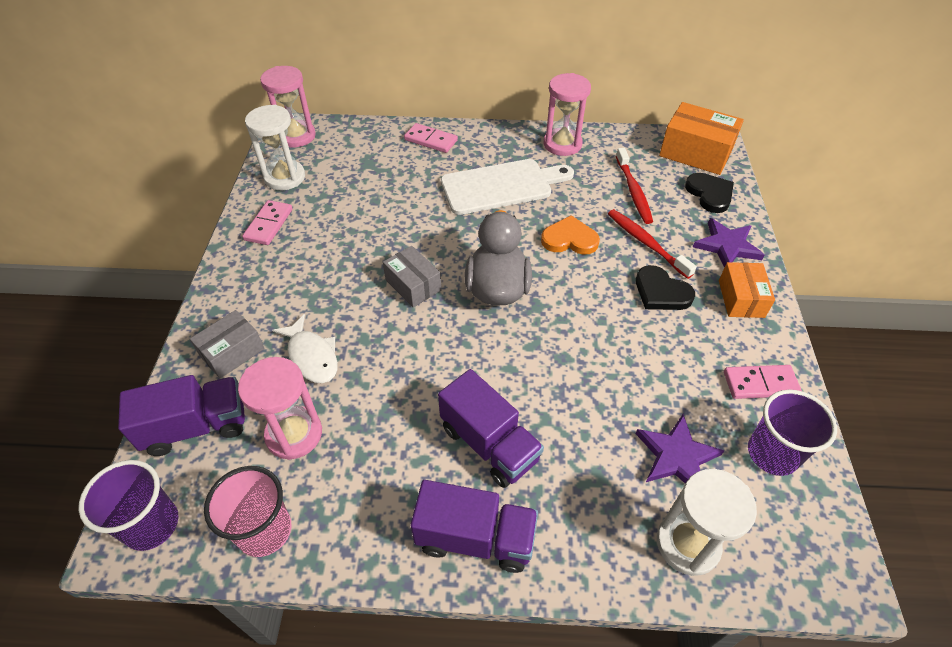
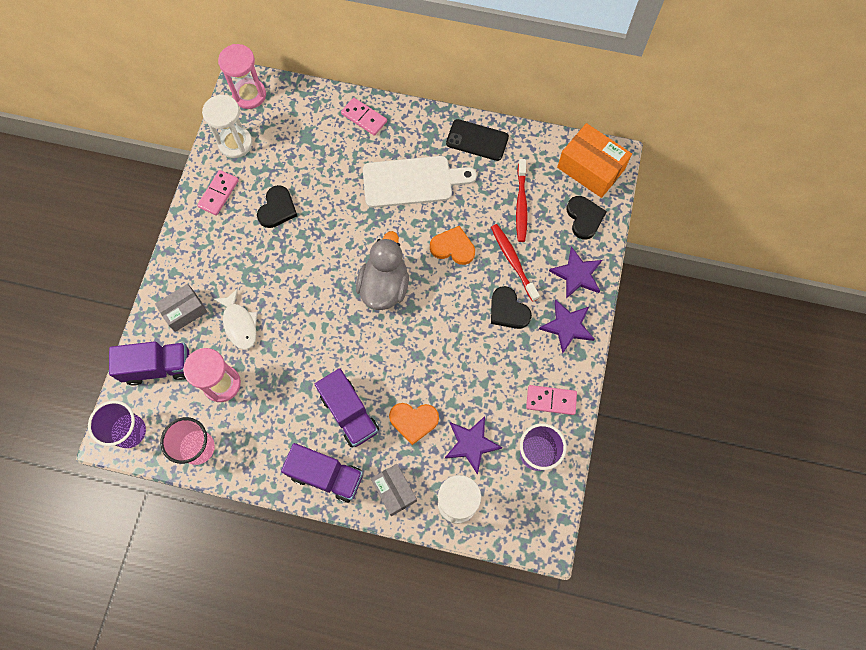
camera: 10 degrees right, 20 degrees up
(344, 230) = (277, 209): none -> black heart
(413, 285) = (322, 272): grey box -> grey box (394, 491)
(562, 144) = (477, 140): pink hourglass -> black phone
(584, 439) = (413, 421): none -> orange heart
(741, 299) = (567, 326): orange box -> purple star

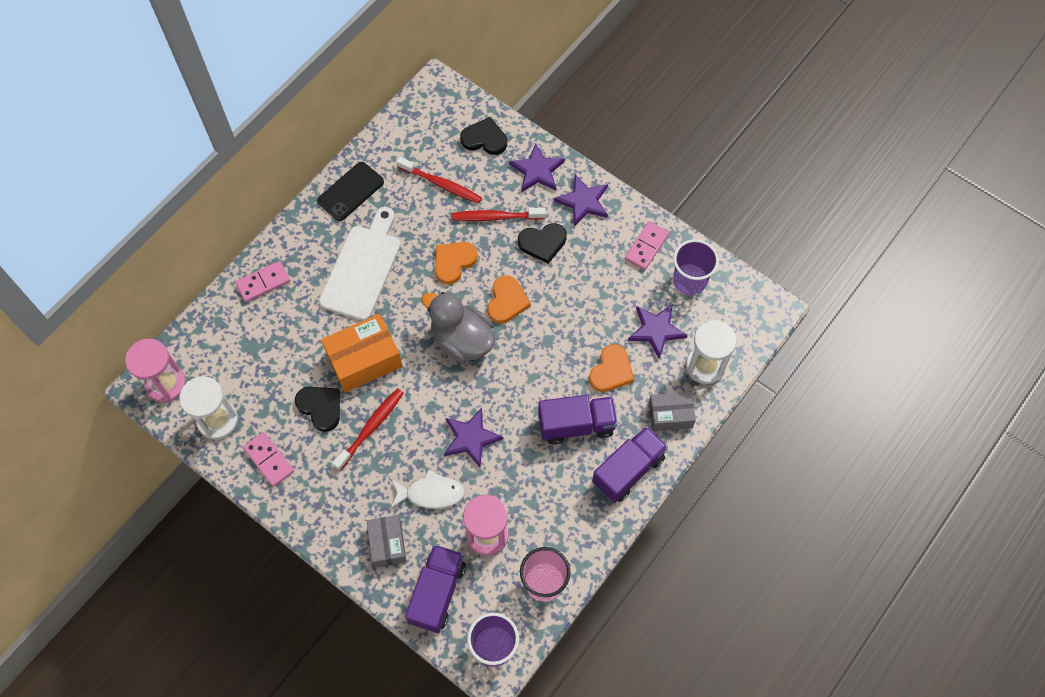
camera: 65 degrees left, 5 degrees down
(276, 253) = (371, 427): none -> red toothbrush
(300, 333) = (471, 438): none -> purple star
(437, 306) = (507, 301): none -> orange heart
(590, 168) = (437, 110): orange box -> orange box (364, 360)

